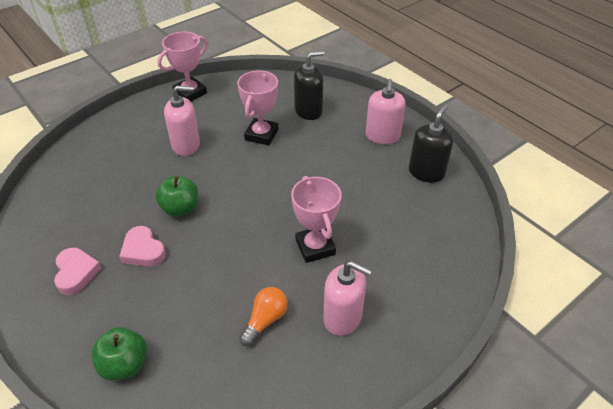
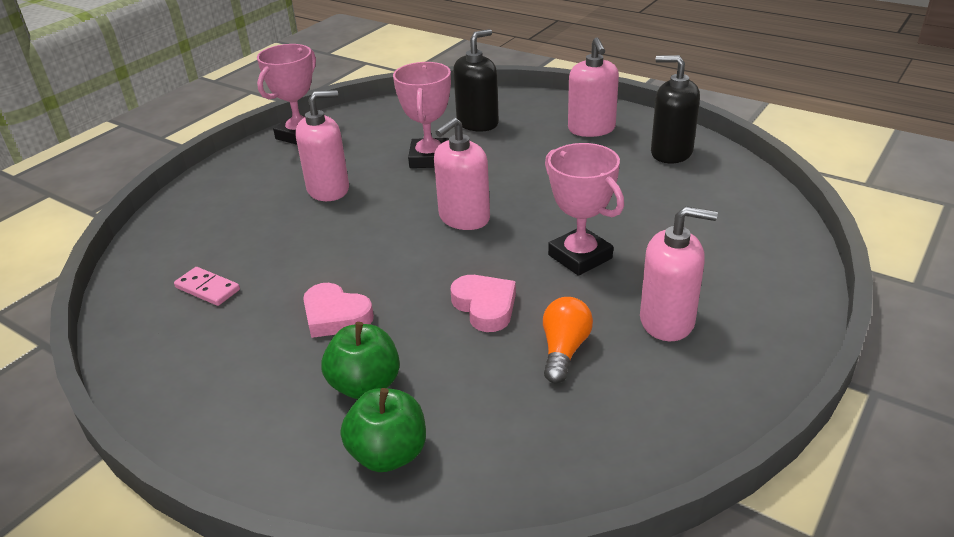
camera: 15 degrees left, 10 degrees down
(76, 273) = (246, 366): pink heart -> pink heart (485, 306)
(80, 207) = (207, 289): none -> pink domino
(180, 208) = (362, 258): green apple -> green apple (365, 385)
(258, 193) = (464, 218): none -> pink soap dispenser
(426, 172) = (671, 152): black soap dispenser -> black soap dispenser turned 75 degrees counterclockwise

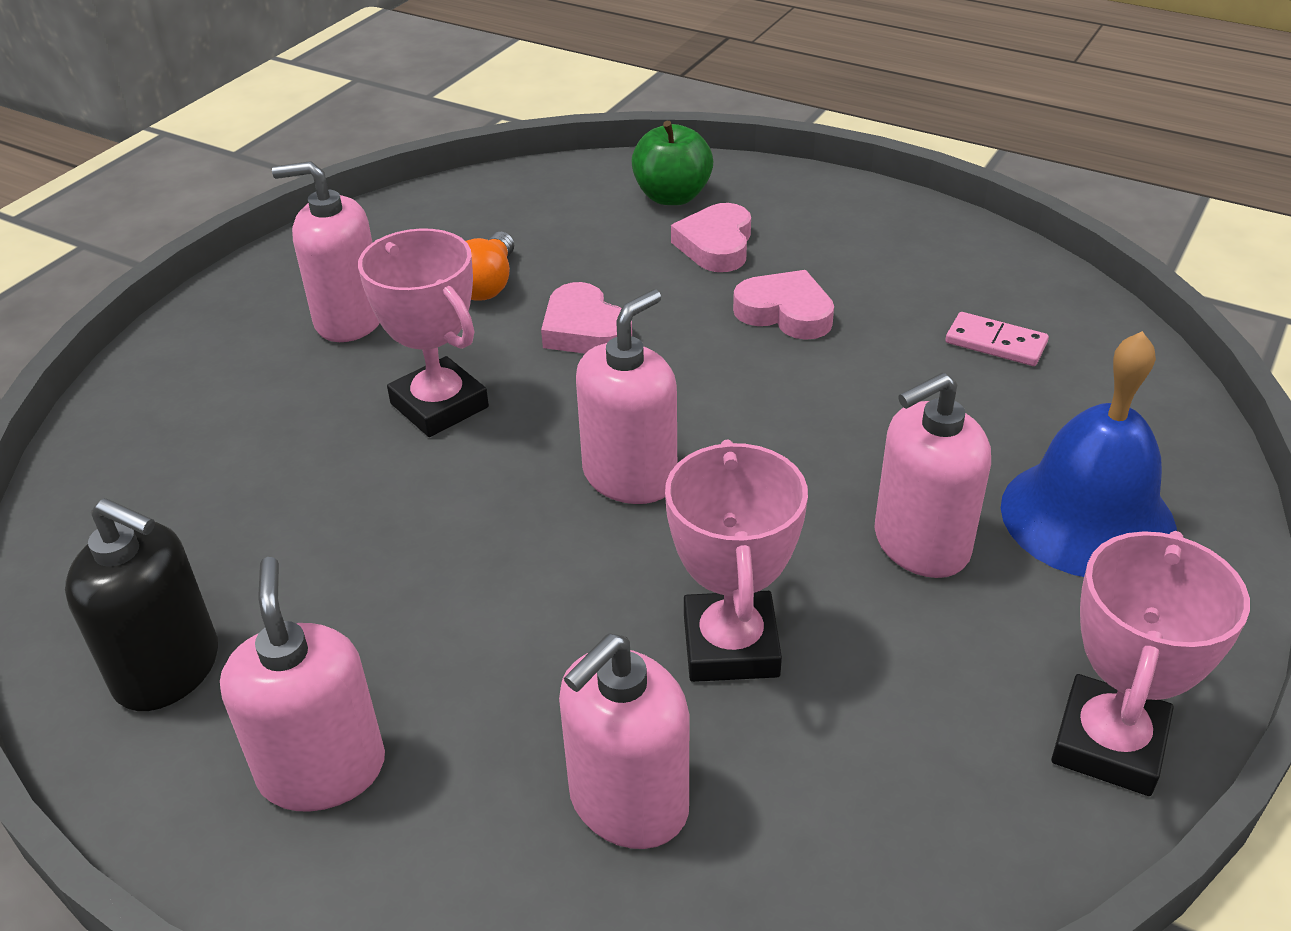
camera: 175 degrees right, 5 degrees up
(241, 198) = (1087, 517): none -> blue bell
(365, 385) = (716, 245): green apple -> pink heart
(477, 123) = (628, 802): black soap dispenser -> pink soap dispenser

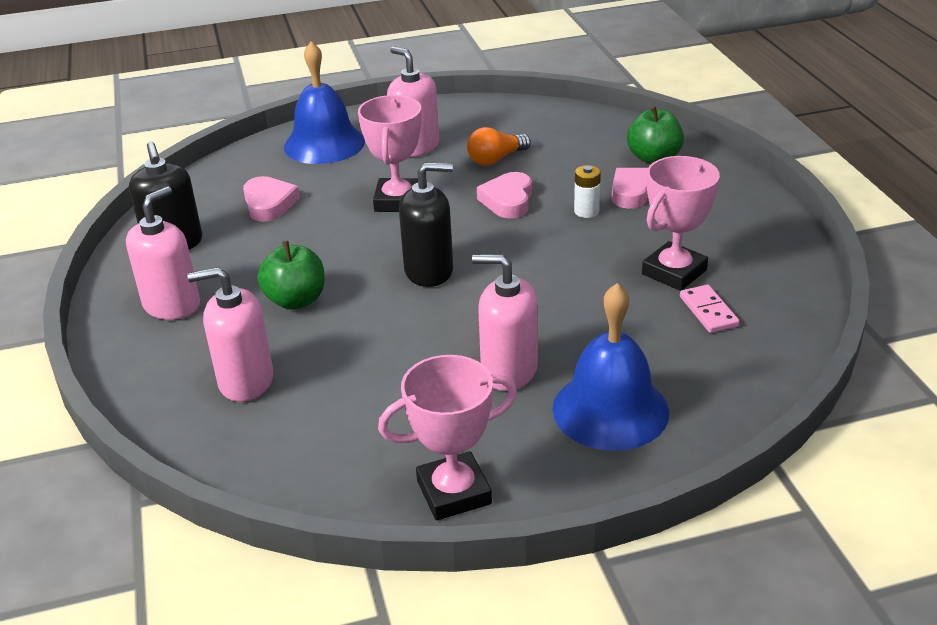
camera: 45 degrees right, 5 degrees down
(197, 379) = (324, 144): none -> blue bell
(512, 631) = (296, 300): none -> green apple
(630, 476) = (429, 271): pink soap dispenser -> black soap dispenser
(697, 296) = (586, 211): none -> white battery
(730, 645) = (364, 356): pink trophy -> pink trophy (674, 272)
(785, 313) = (618, 240): pink heart -> pink heart (269, 203)

